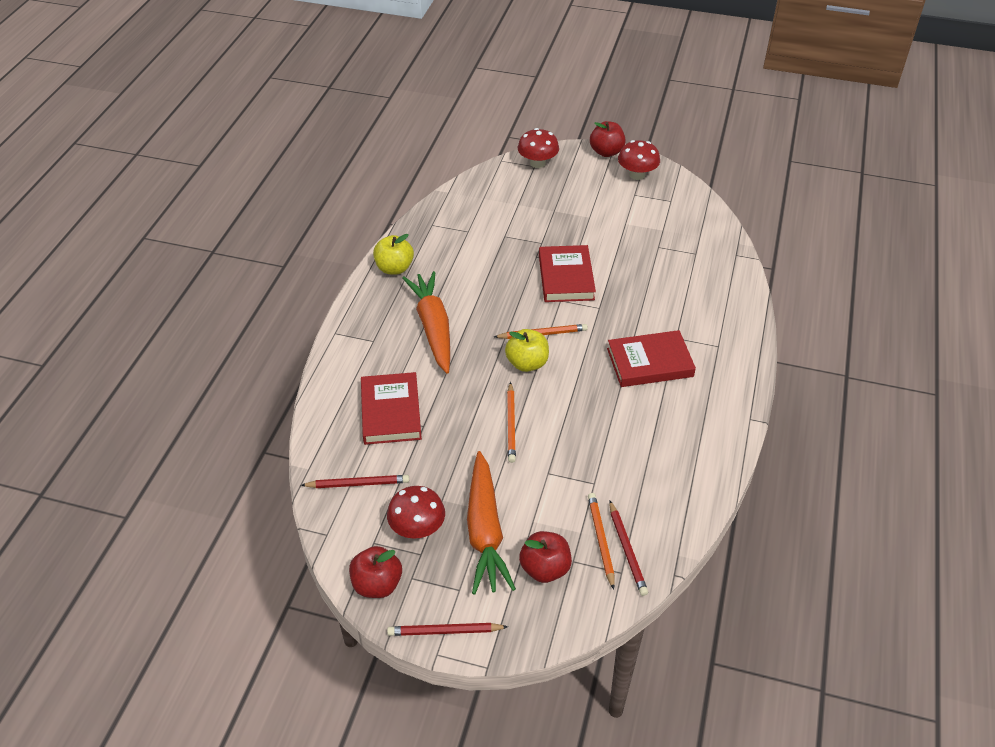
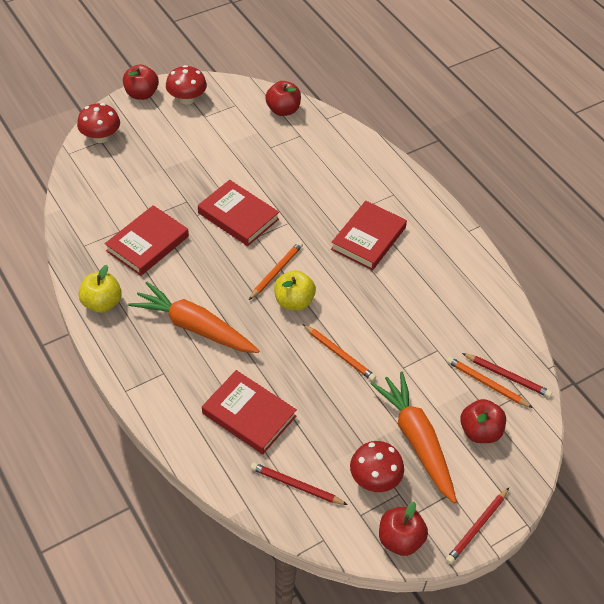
camera: 50 degrees left, 5 degrees up
(358, 484) = (296, 485): red pencil -> red pencil turned 105 degrees counterclockwise
(475, 252) = (147, 243): none -> red book
(485, 531) = (416, 440): orange carrot -> orange carrot turned 150 degrees counterclockwise
(706, 227) = (283, 110): none -> red apple

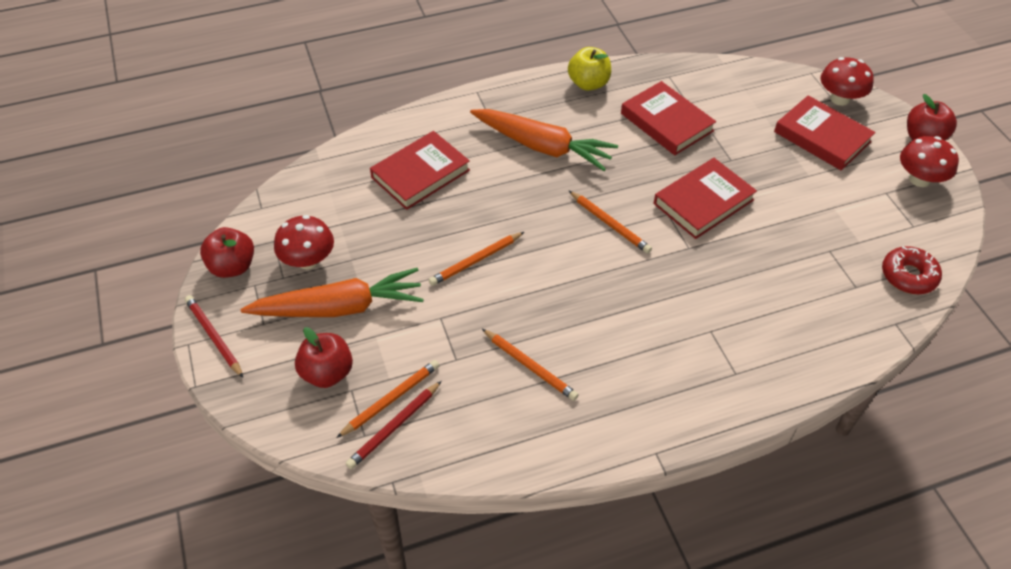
camera: 105 degrees right, 0 degrees up
(194, 327) = (542, 146): orange carrot -> orange carrot turned 75 degrees clockwise
(283, 110) = (908, 276): red apple -> red donut
(294, 301) = (561, 232): yellow apple -> none
(296, 485) = (326, 197): red pencil -> none
(368, 238) = (653, 326): red book -> red book (822, 137)
(427, 304) = (530, 366): none -> orange pencil

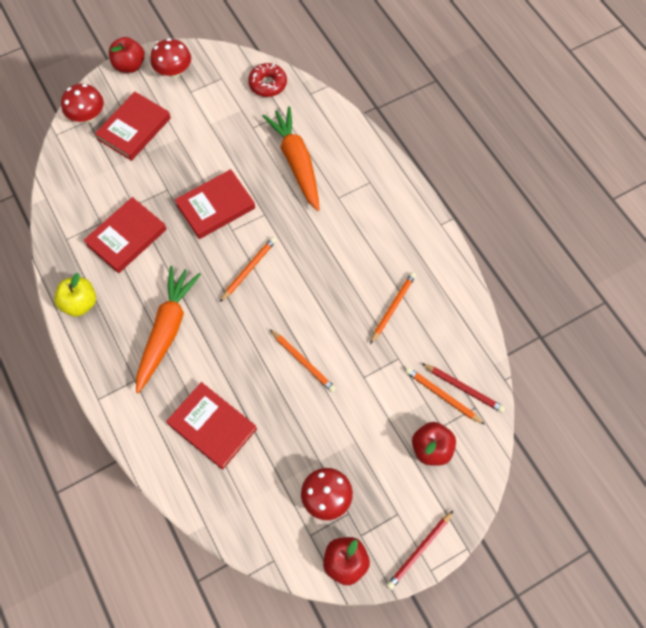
camera: 100 degrees left, 15 degrees up
(339, 307) = (369, 457): orange carrot -> orange carrot (296, 162)
(703, 202) = (216, 207): red book -> red book turned 75 degrees counterclockwise

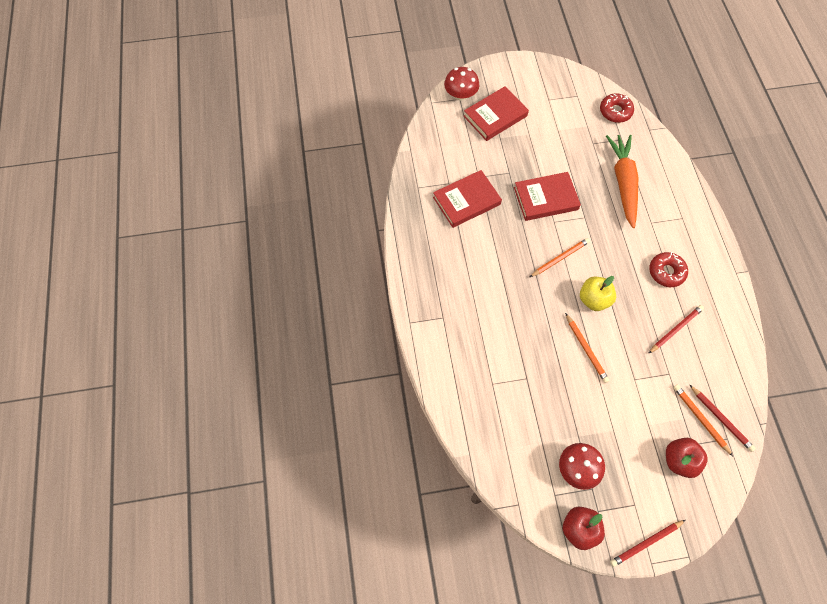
camera: 20 degrees right, 0 degrees up
(80, 303) = (416, 242): yellow apple -> yellow apple (593, 299)
(130, 65) = (505, 65): red apple -> none
(166, 330) = (479, 286): orange carrot -> none
(174, 71) = (539, 79): red mushroom -> none
(212, 427) = (496, 376): red book -> none
(367, 247) = (666, 272): none -> red donut
(393, 307) = (675, 329): orange pencil -> red pencil

